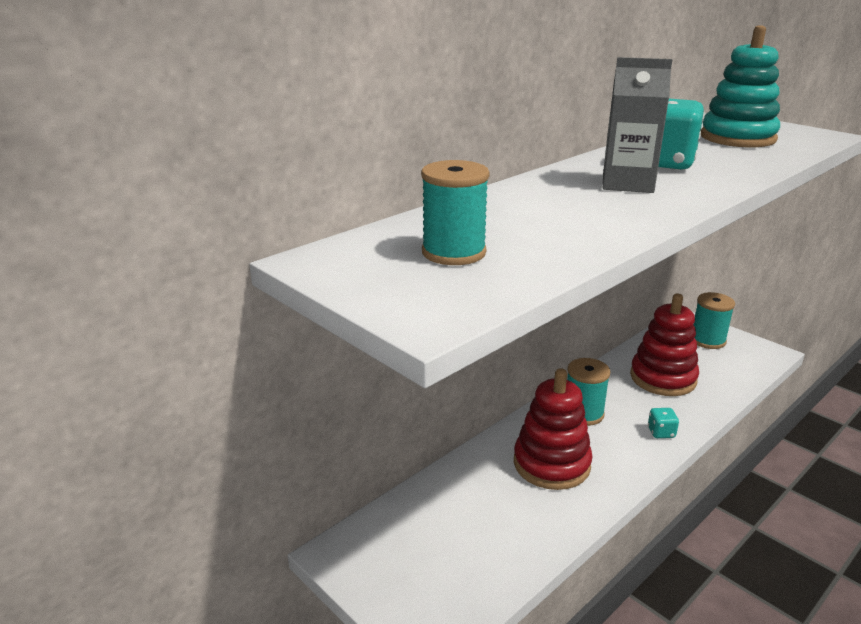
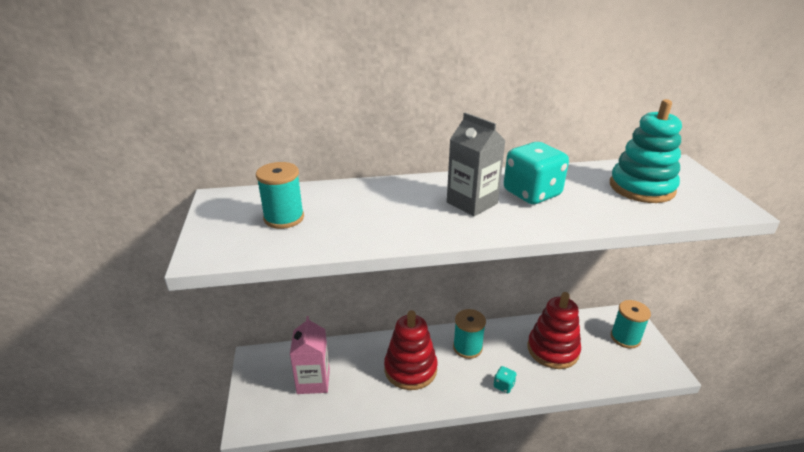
camera: 35 degrees right, 5 degrees up
(454, 537) = (313, 381): none -> pink carton

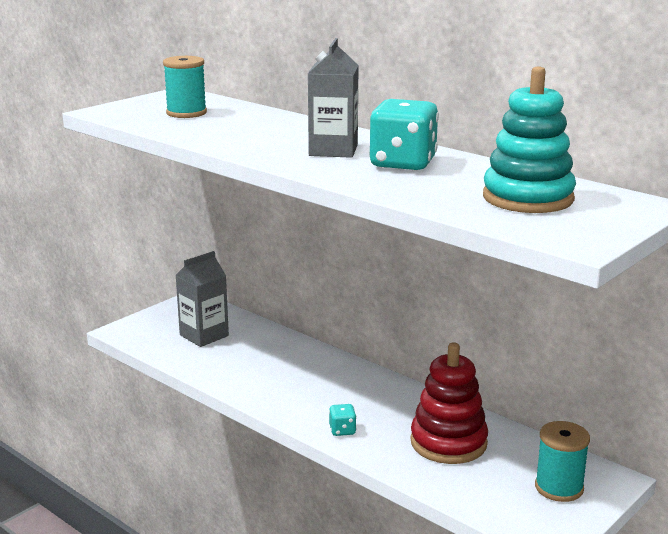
camera: 50 degrees right, 10 degrees down
(313, 381) = (204, 335): pink carton -> grey carton
(410, 369) = (287, 373): red stacking toy -> none
(467, 347) = (366, 391): turquoise spool -> none

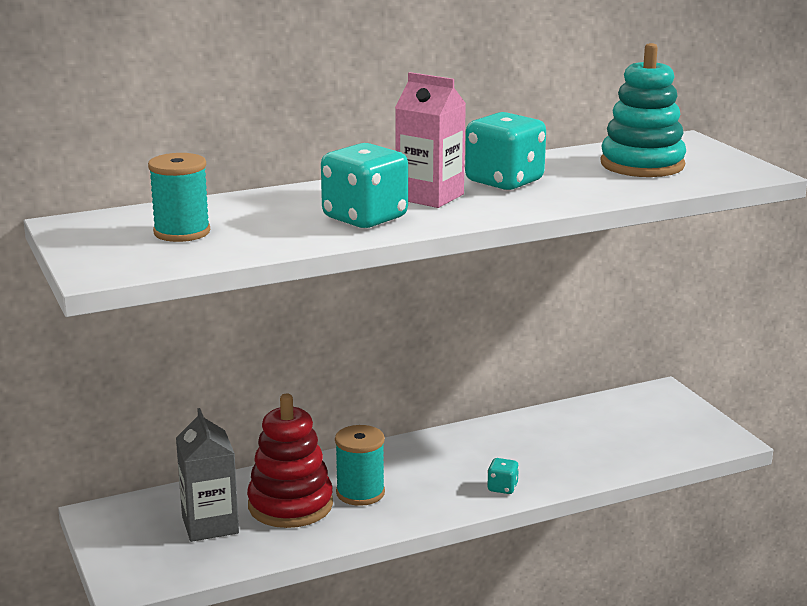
camera: 65 degrees left, 0 degrees up
(261, 143) = (365, 218): none -> turquoise dice
(333, 150) = (429, 197): grey carton -> pink carton
(448, 442) = (562, 441): red stacking toy -> red stacking toy (290, 505)
(559, 487) = (662, 415): turquoise spool -> turquoise spool (360, 493)

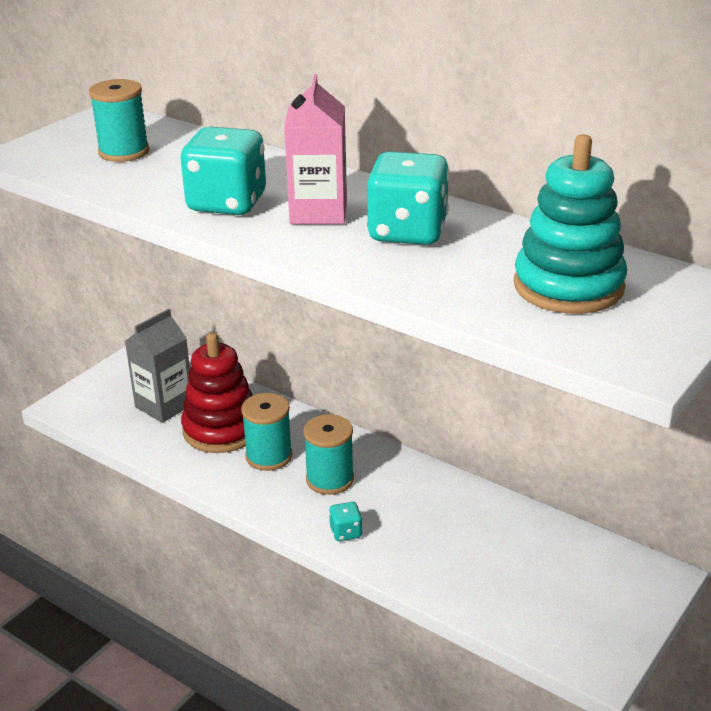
camera: 60 degrees right, 10 degrees up
(426, 474) = (330, 479): none -> turquoise spool

